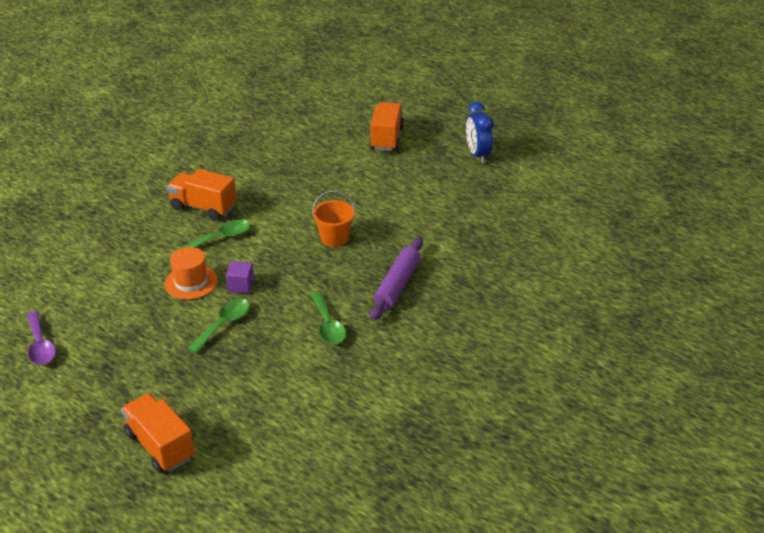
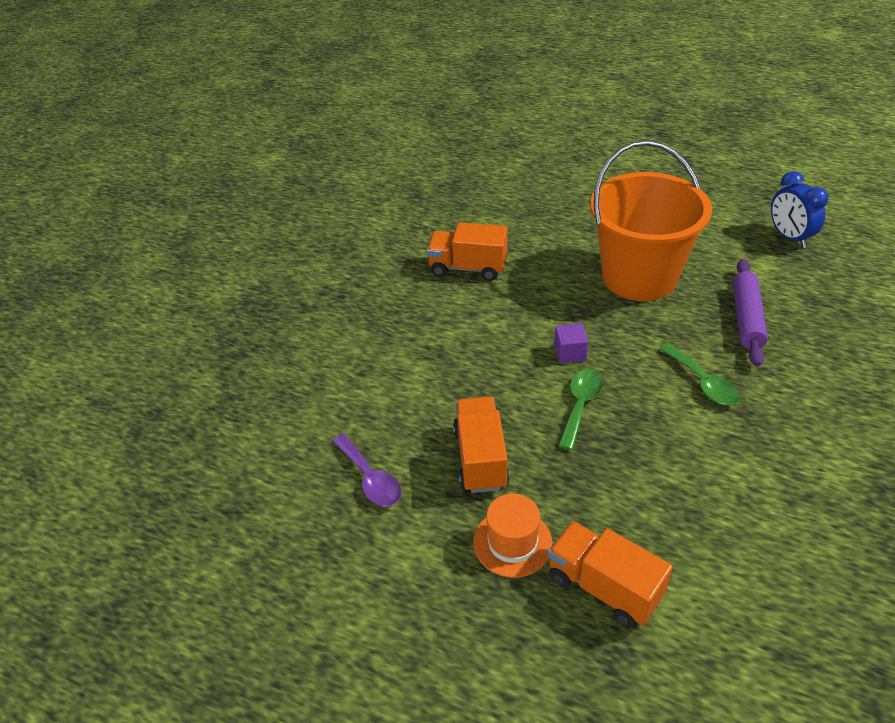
camera: 10 degrees left, 5 degrees up
(191, 282) = (508, 360): orange hat -> orange hat (512, 542)
(220, 238) = (510, 300): green spoon -> none
(334, 238) = (639, 277): orange bucket -> orange bucket, size x2.28
(386, 138) = (620, 158): orange truck -> orange truck (480, 458)
(477, 155) = (727, 160): blue clock -> blue clock (789, 237)

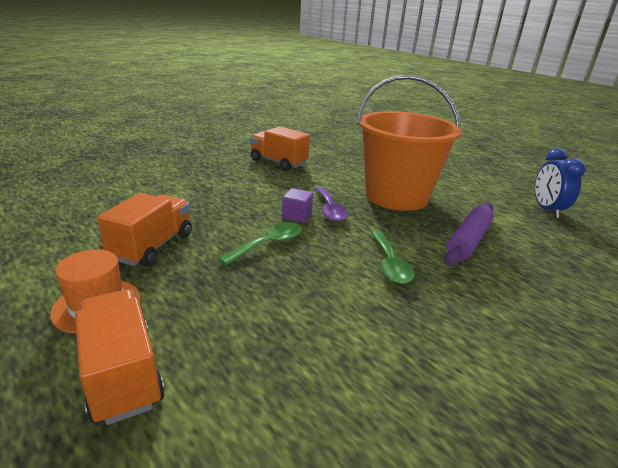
camera: 20 degrees right, 15 degrees down
(370, 479) = (64, 230): purple spoon -> purple spoon (330, 210)

